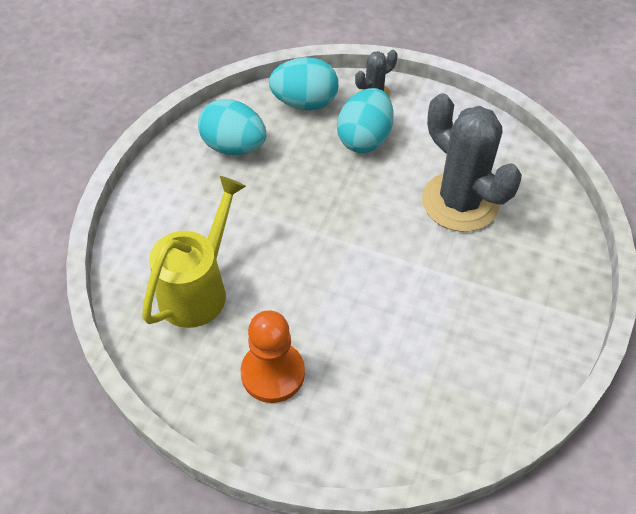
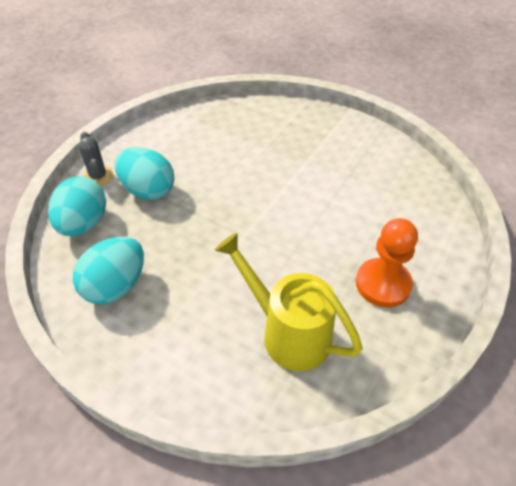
camera: 80 degrees left, 5 degrees down
(460, 202) = (235, 149): grey cactus -> none

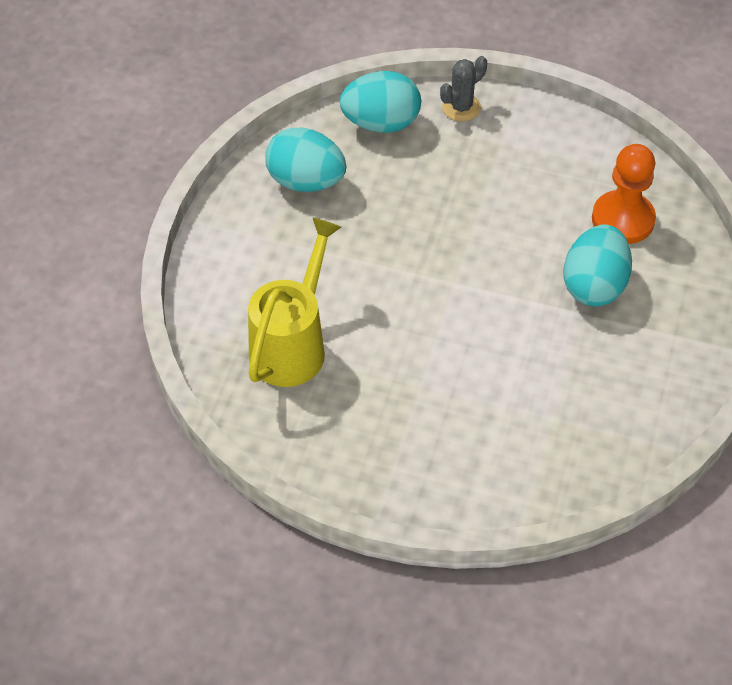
camera: 75 degrees right, 5 degrees up
(148, 190) = (456, 162): turquoise egg -> turquoise egg (594, 285)
(383, 284) = (388, 427): orange pawn -> orange pawn (623, 219)

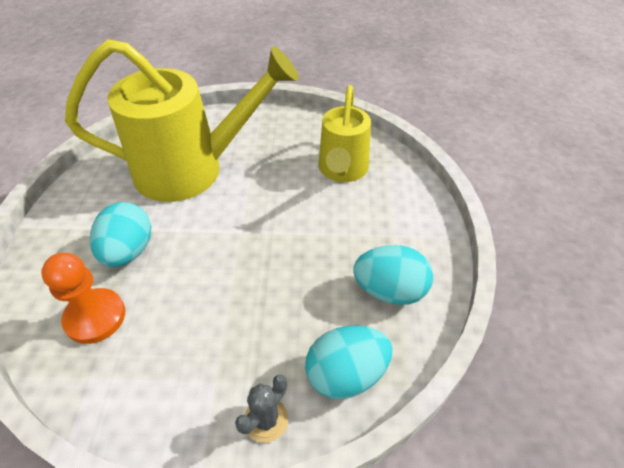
camera: 165 degrees right, 5 degrees down
(509, 395) = (192, 169): none -> yellow watering can

